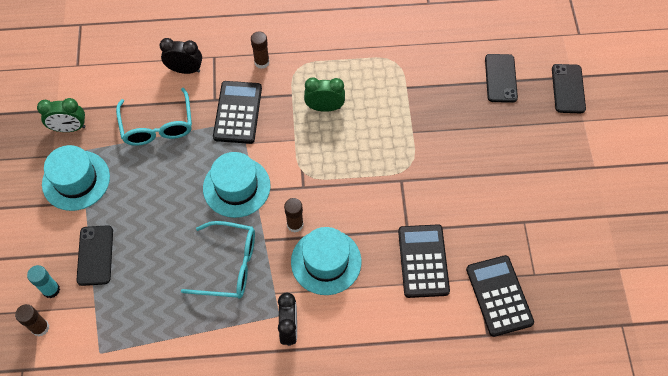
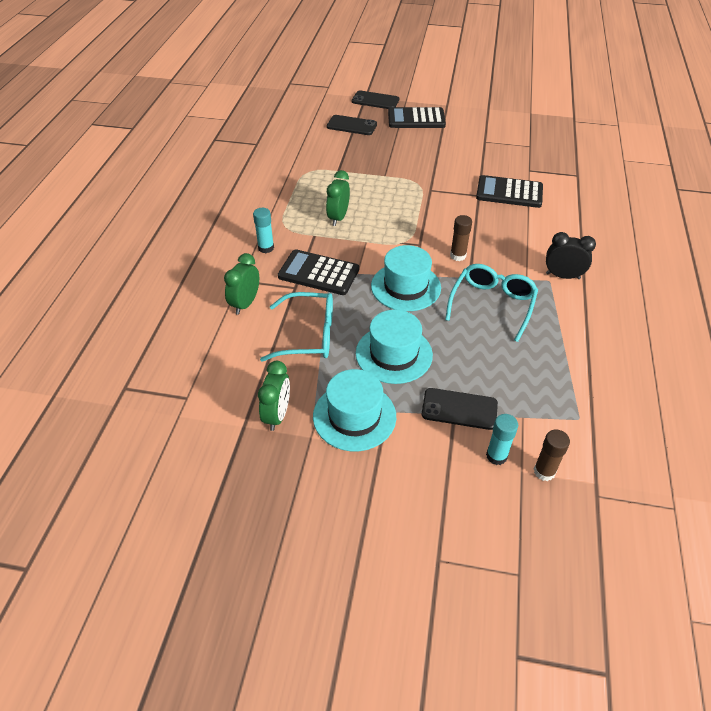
camera: 75 degrees left, 15 degrees down
(185, 70) = (245, 304): black clock -> green clock
(262, 62) = (266, 248): brown glue stick -> turquoise glue stick
(326, 261) = (500, 243): turquoise hat -> turquoise hat (394, 354)
(499, 295) = (545, 164): black calculator -> black calculator (416, 119)

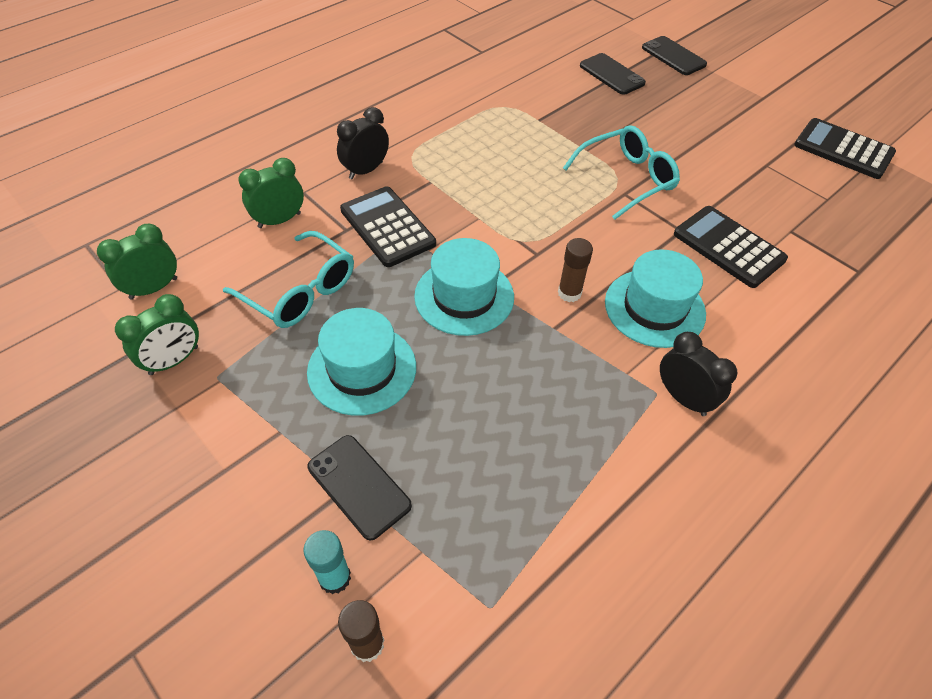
camera: 35 degrees right, 5 degrees up
(266, 248) = (366, 170): turquoise glue stick -> black clock
(338, 218) = (478, 174): green clock -> green clock (153, 288)
(354, 416) = (242, 414): turquoise hat -> turquoise hat (654, 308)
(416, 119) = (702, 98): black calculator -> black calculator (843, 149)
(492, 304) = (545, 380): turquoise glasses -> turquoise glasses (627, 179)

